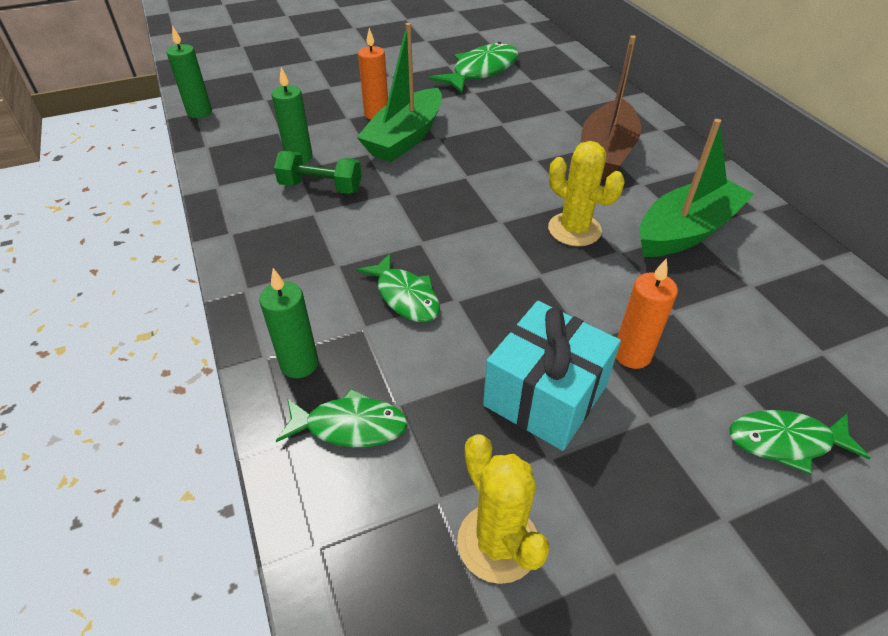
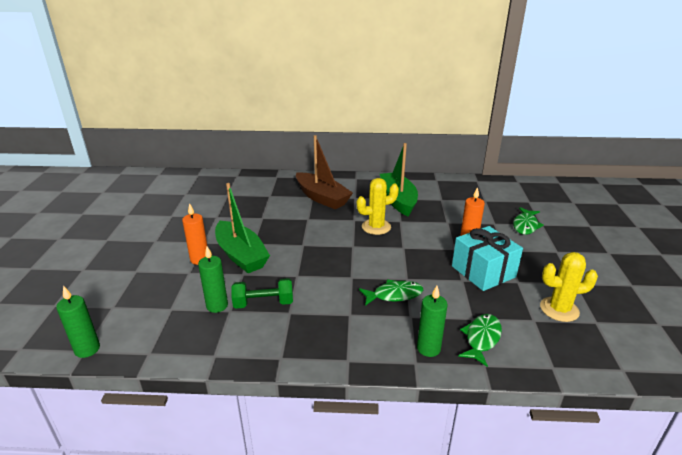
camera: 65 degrees left, 15 degrees down
(321, 187) = (263, 303): green dumbbell -> green dumbbell turned 45 degrees clockwise
(481, 71) = (196, 207): green fish -> none

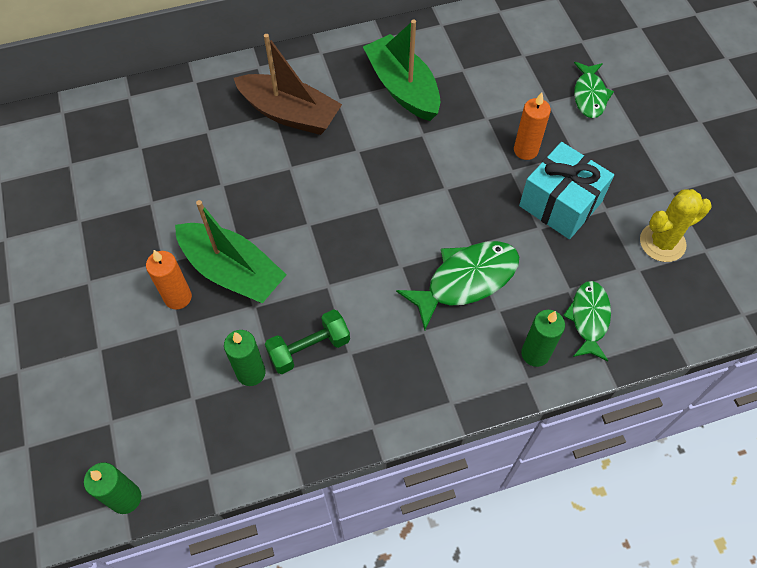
camera: 20 degrees left, 30 degrees up
(376, 227) = (394, 157): yellow cactus -> none
(394, 295) = (466, 280): green fish -> green fish, size x1.53

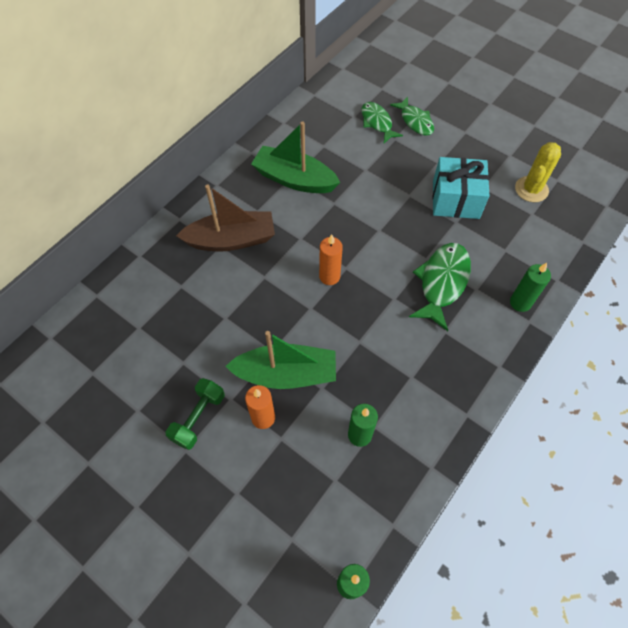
camera: 35 degrees left, 0 degrees up
(309, 349) = (383, 392): green dumbbell -> green dumbbell (198, 418)
(525, 150) = (407, 177): orange candle -> orange candle (329, 276)
(588, 318) = (531, 261): green fish -> green fish (377, 122)

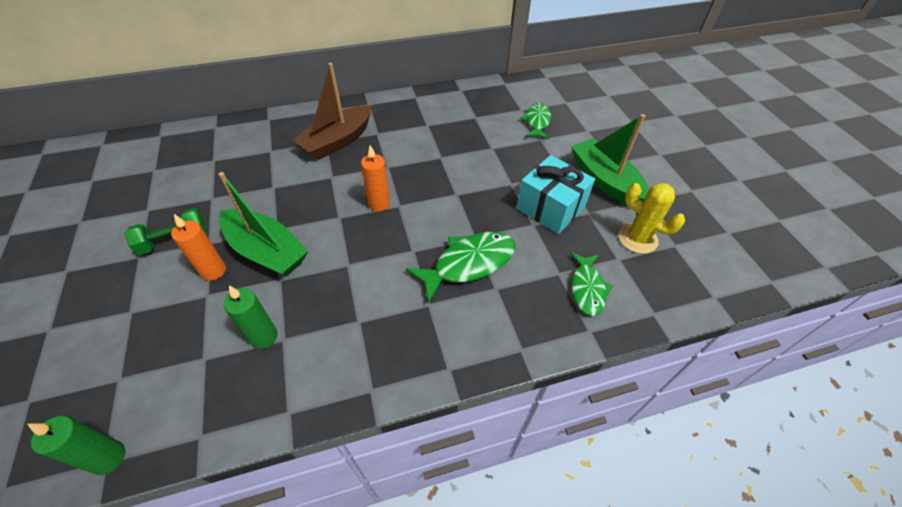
camera: 35 degrees right, 10 degrees down
(231, 240) = (338, 141): brown boat -> brown boat turned 105 degrees clockwise
(294, 179) = (428, 127): green boat -> green boat (605, 181)
(415, 121) = (572, 135): green fish -> green fish (587, 289)
(520, 302) = (528, 326): green candle -> none
(531, 189) = (637, 238): yellow cactus -> yellow cactus turned 60 degrees clockwise

